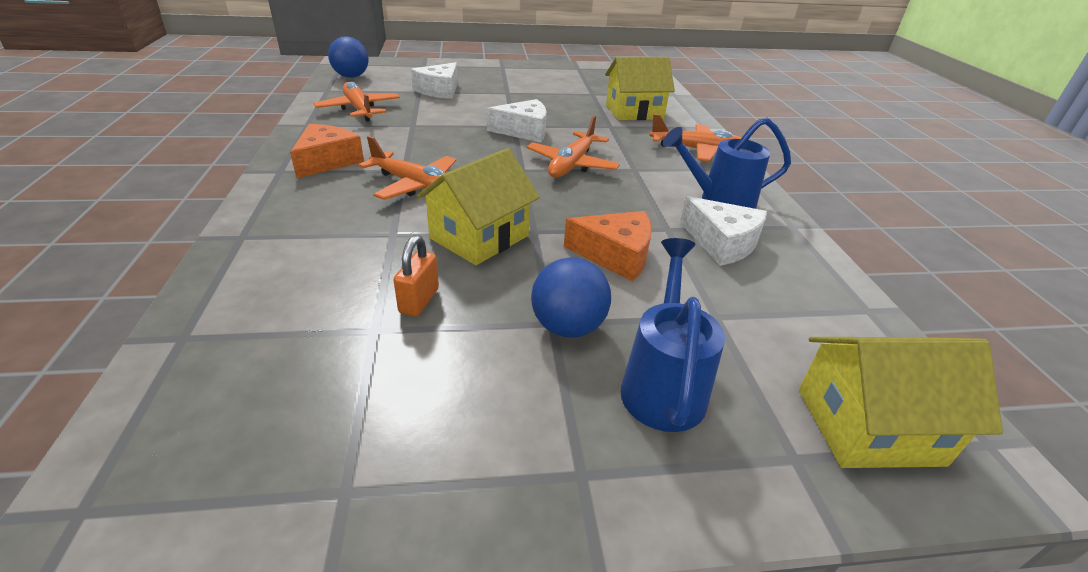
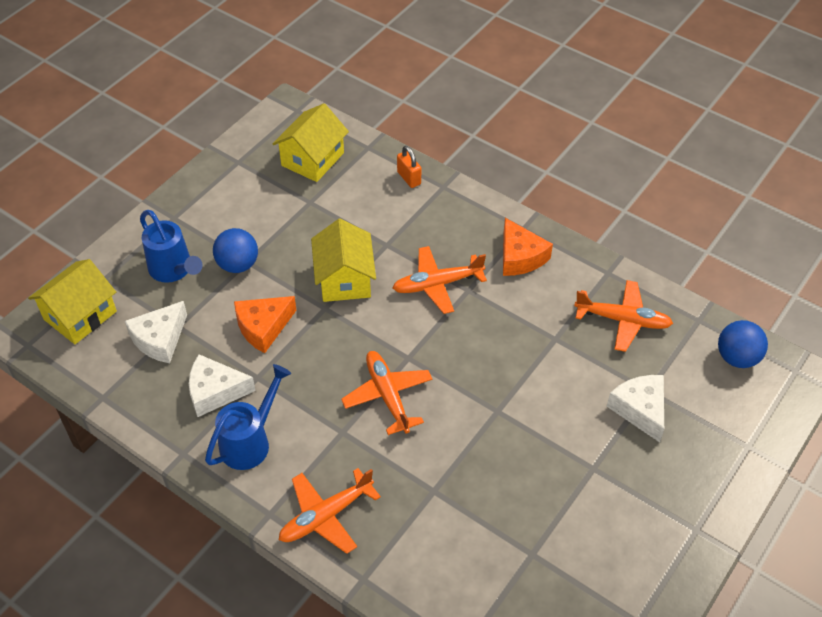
camera: 135 degrees right, 15 degrees up
(419, 301) = (314, 225): orange padlock -> orange padlock (409, 178)
(524, 131) = (479, 410): white cheese -> white cheese (160, 339)
(634, 112) = (449, 548): yellow house -> yellow house (312, 159)

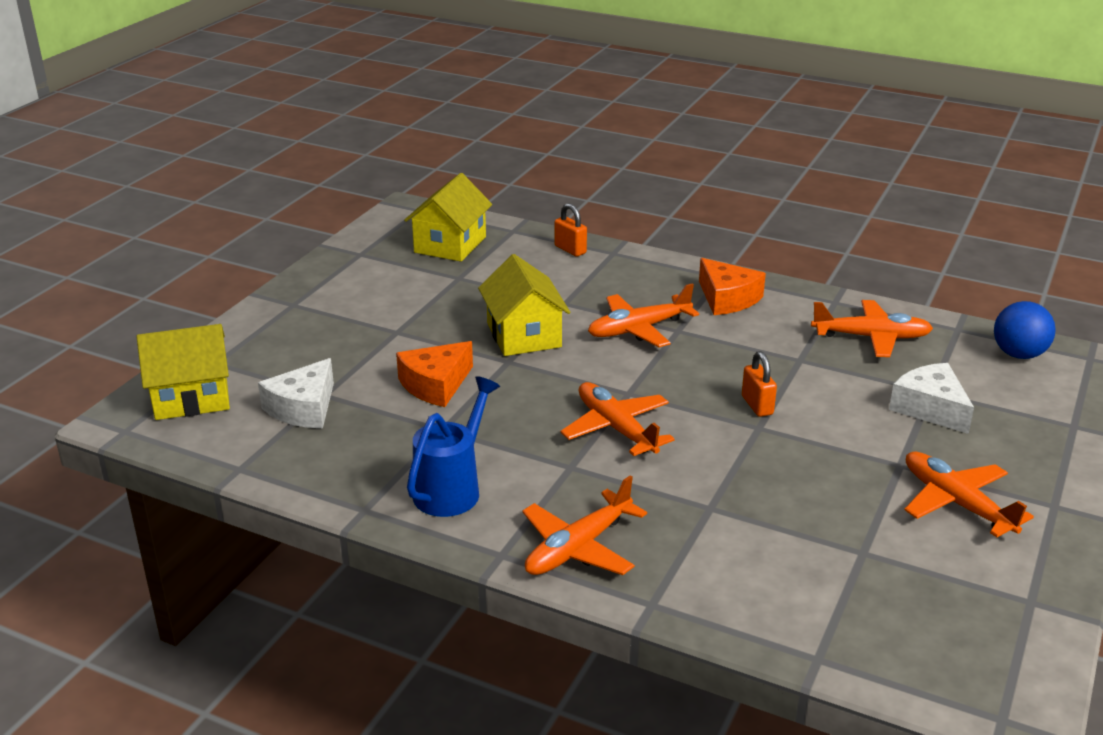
camera: 10 degrees left, 20 degrees down
(80, 315) = (191, 397): yellow house -> yellow house turned 45 degrees clockwise
(173, 270) = (305, 347): blue watering can -> none
(215, 391) = (391, 447): white cheese -> none
(238, 265) = (386, 335): blue ball -> none
(504, 386) = (757, 405): none -> orange padlock
(621, 515) = (956, 503): none -> orange plane

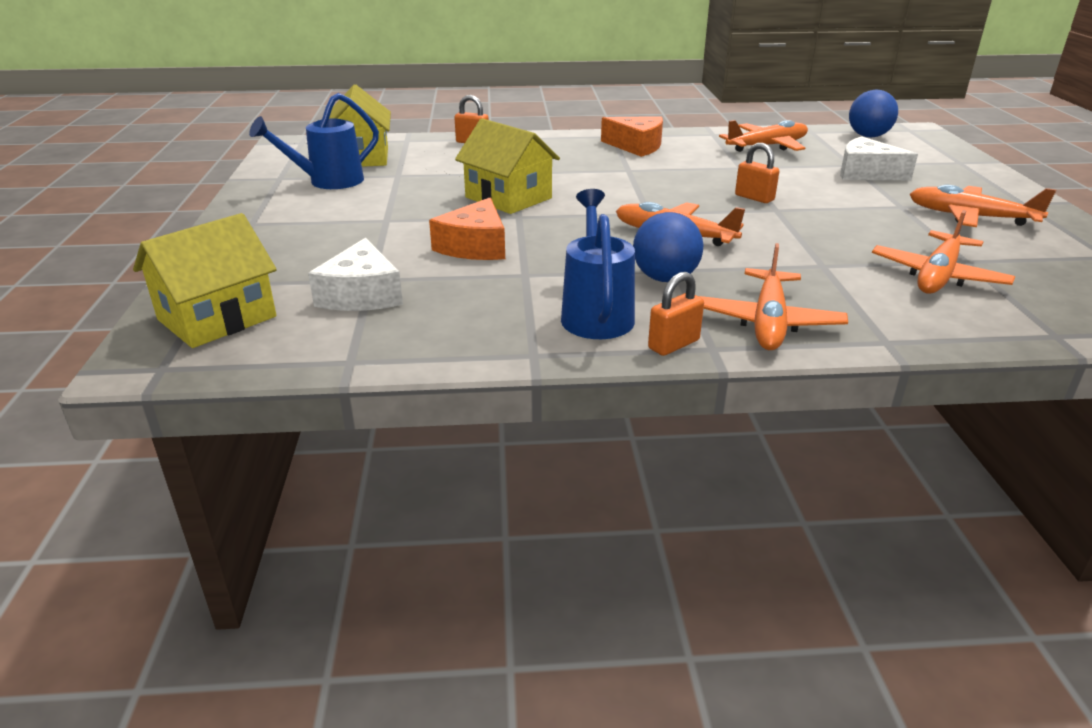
camera: 30 degrees left, 0 degrees up
(394, 270) = (328, 182): none -> blue watering can
(476, 540) = (673, 344): none -> orange padlock
(550, 473) = (665, 278): none -> blue ball
(639, 329) = (597, 175): orange plane -> orange plane (937, 276)

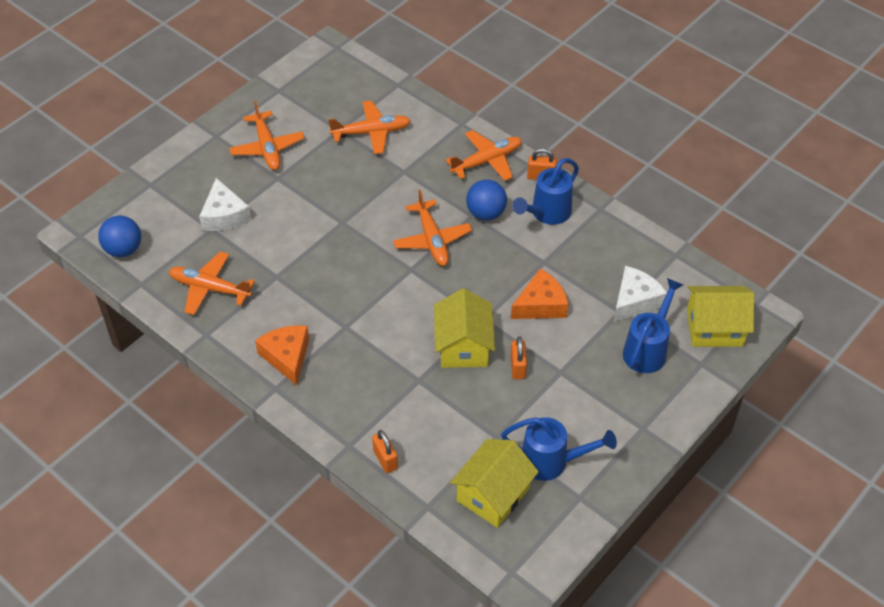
camera: 135 degrees left, 20 degrees up
(300, 267) = (647, 349): none -> blue watering can
(754, 198) = (332, 240): orange padlock -> orange padlock (518, 367)

